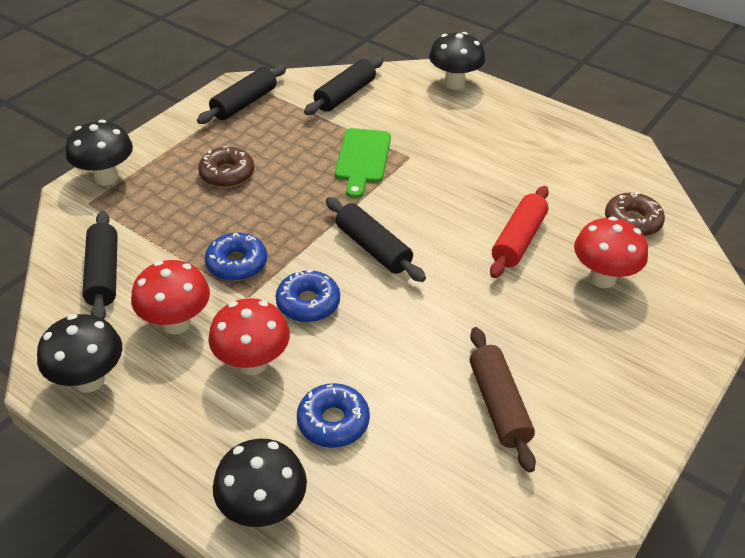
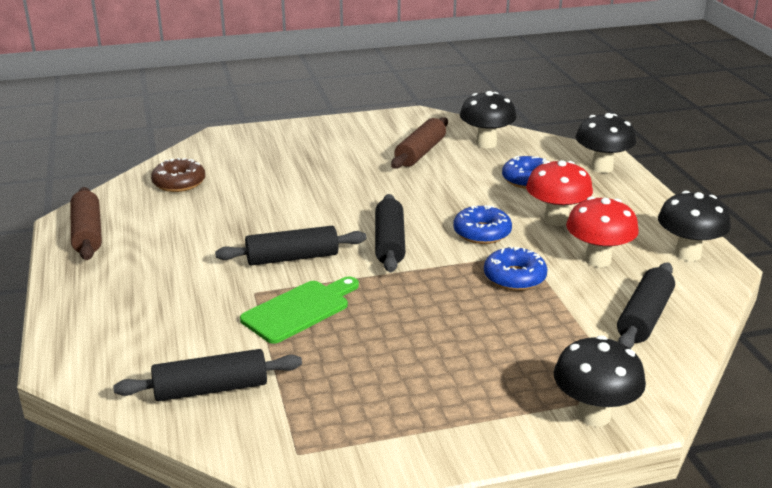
camera: 140 degrees left, 15 degrees down
(227, 174) = (451, 356): brown donut -> none
(244, 103) = (341, 439): black rolling pin -> black rolling pin (292, 258)
(454, 83) = (79, 342): black mushroom -> black mushroom (486, 143)
(518, 240) = (275, 205): red rolling pin -> none
(593, 143) = (87, 233): none -> brown rolling pin
(602, 278) = (261, 169): red mushroom -> none

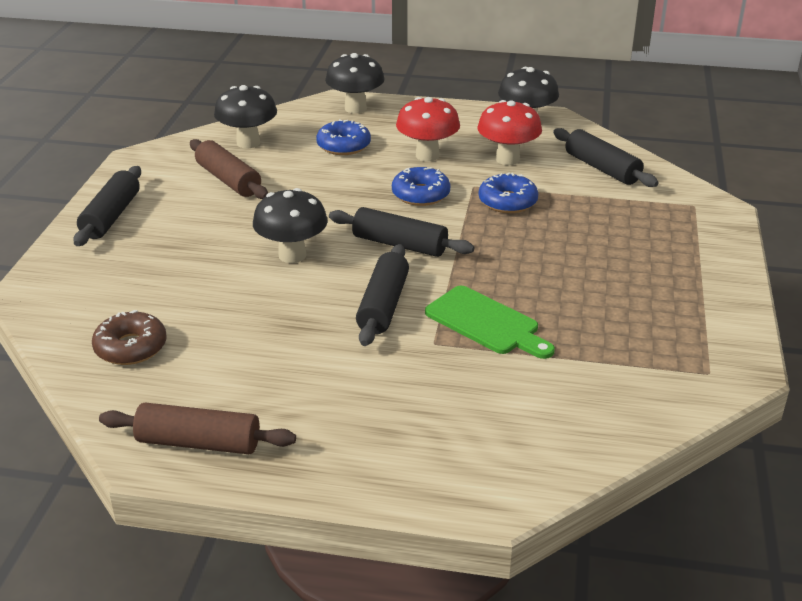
camera: 65 degrees left, 5 degrees up
(211, 389) = (592, 403): black rolling pin -> black rolling pin (111, 216)
(299, 310) = (486, 323): green cutting board -> green cutting board turned 150 degrees clockwise
(593, 415) = (713, 227): black mushroom -> black mushroom (292, 255)

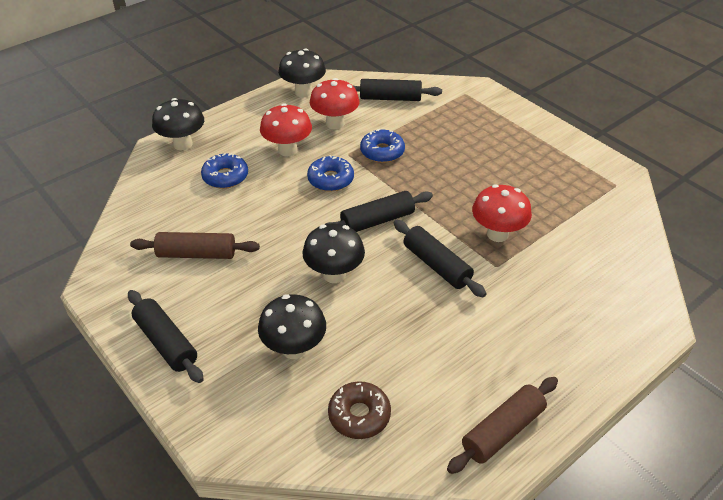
camera: 50 degrees left, 10 degrees up
(248, 143) = (157, 217): black mushroom -> black mushroom (294, 349)
(486, 323) = (497, 234): green cutting board -> red mushroom

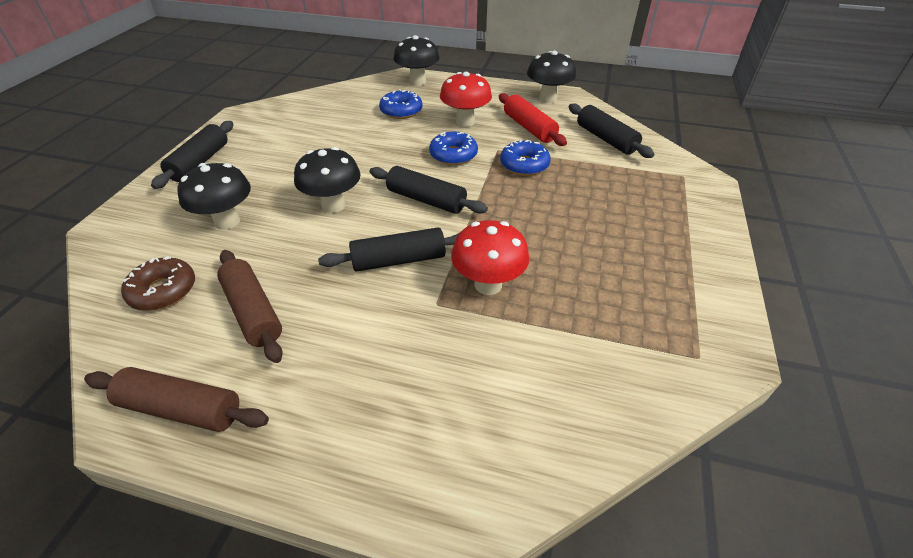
camera: 55 degrees right, 0 degrees up
(197, 254) = (303, 135): brown rolling pin -> brown rolling pin (253, 312)
(335, 123) = (529, 128): red mushroom -> red rolling pin
(436, 265) = (399, 260): black rolling pin -> black rolling pin turned 60 degrees clockwise

